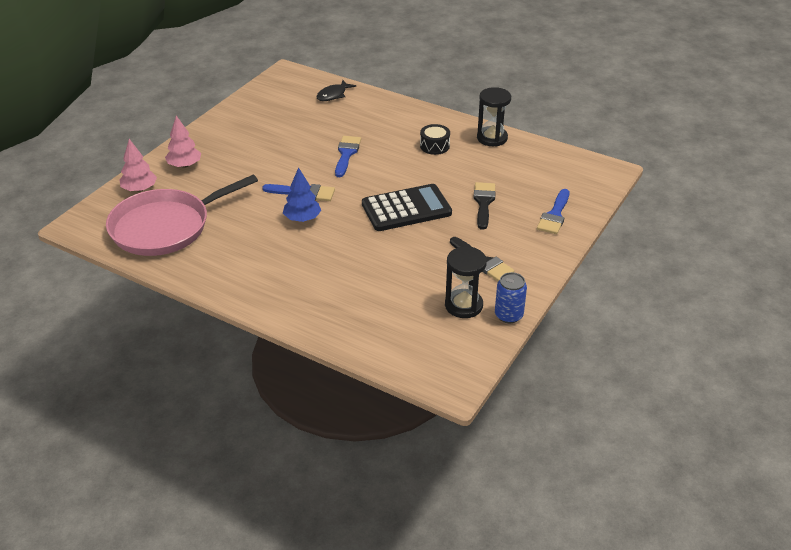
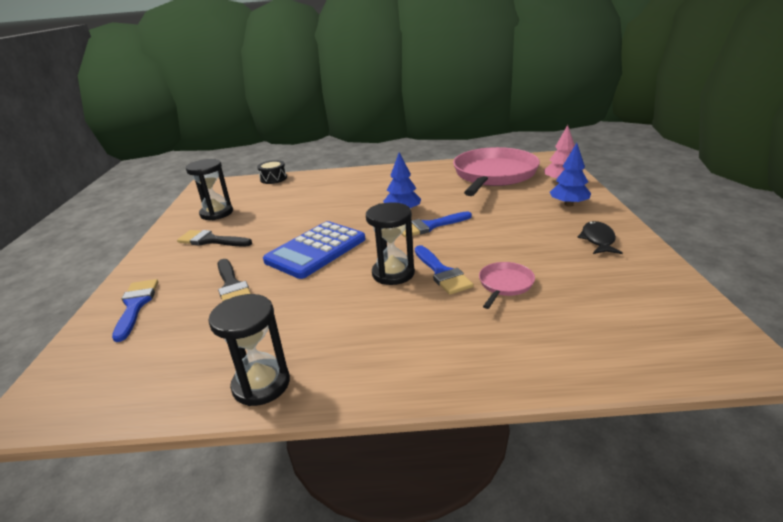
camera: 150 degrees right, 10 degrees down
(184, 165) = (568, 204): pink tree -> blue tree
(324, 133) = (505, 284): none -> pink pan
(333, 95) = (593, 347): black fish -> black fish (598, 240)
(374, 166) = (393, 273): none -> black hourglass
(406, 209) = (316, 250): black calculator -> blue calculator
(434, 146) = (343, 329): black drum -> black drum (273, 179)
(508, 315) = (176, 220): blue can -> none

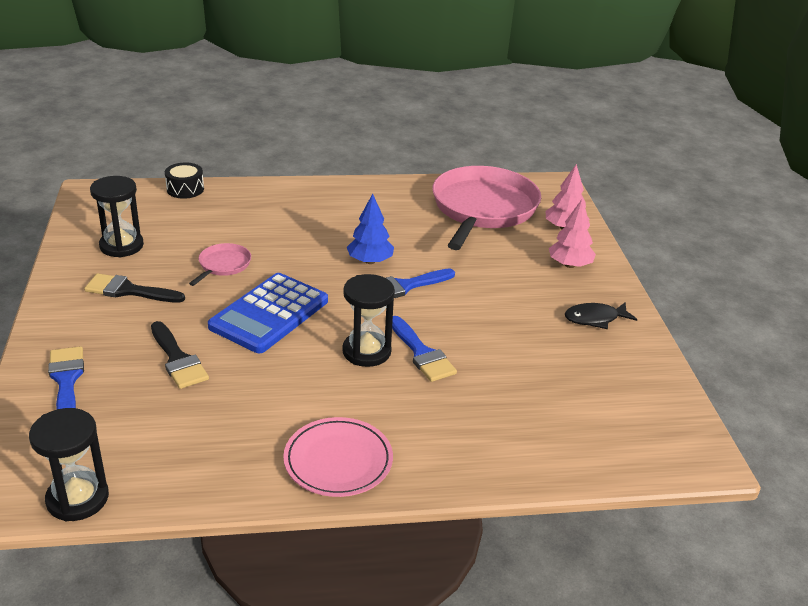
camera: 10 degrees left, 5 degrees up
(261, 384) = (244, 477): black hourglass -> black hourglass (77, 498)
(355, 367) = (338, 461): none -> pink plate
(505, 284) = (490, 372): pink pan -> pink pan (223, 265)
(568, 204) = (569, 265): blue tree -> pink tree
(598, 240) = (595, 319): black fish -> black fish turned 105 degrees counterclockwise

